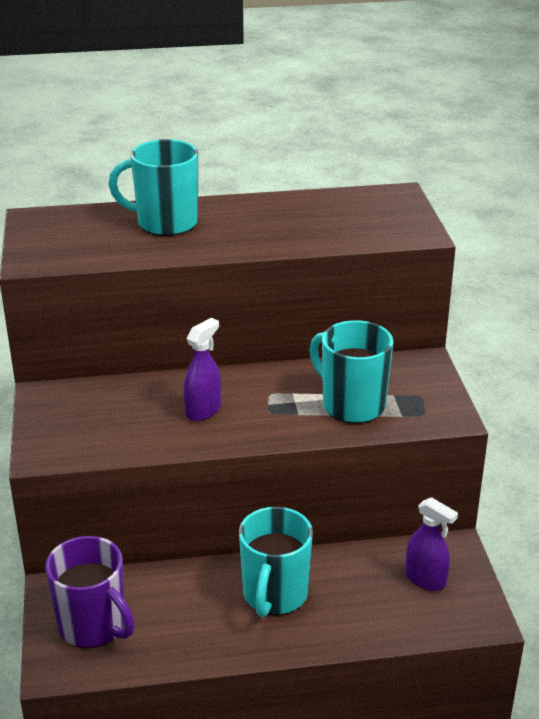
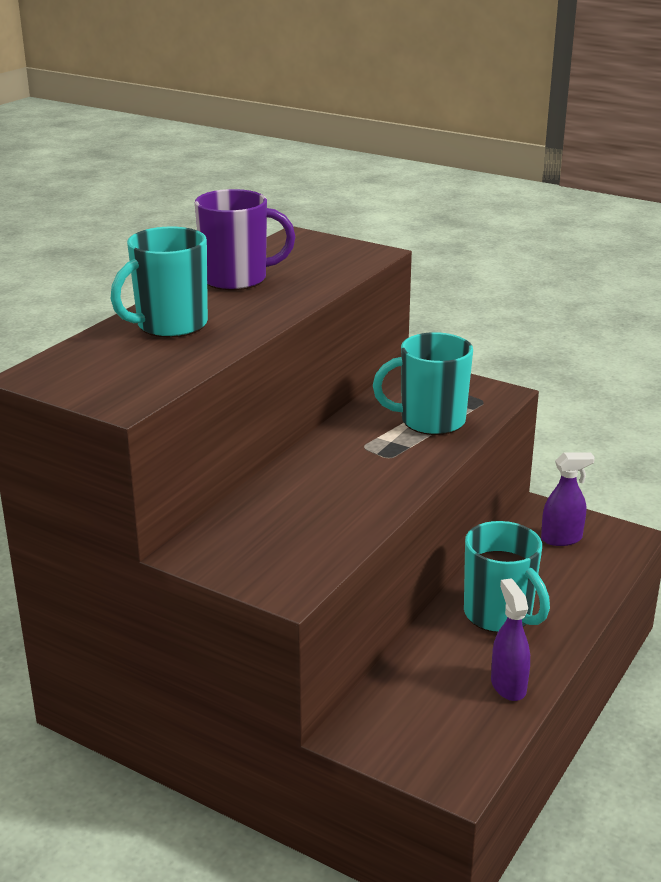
camera: 50 degrees left, 5 degrees down
(93, 626) = (426, 732): purple mug -> purple mug (237, 279)
(203, 410) = (342, 484): purple spray bottle -> purple spray bottle (508, 686)

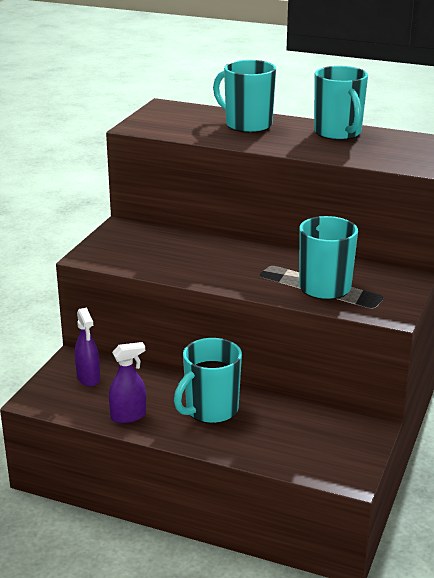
camera: 80 degrees right, 0 degrees up
(237, 279) = (338, 133): purple mug -> turquoise mug
(561, 539) = (330, 439): purple spray bottle -> purple spray bottle (88, 378)

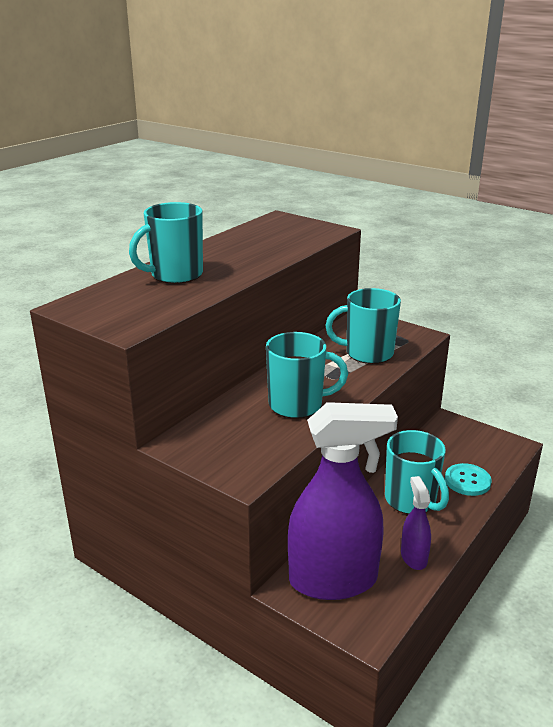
camera: 75 degrees left, 0 degrees up
(88, 378) = (333, 580): purple spray bottle -> purple spray bottle, size x2.22
(260, 444) = (467, 481): none -> turquoise button
(338, 133) = (231, 245): turquoise mug -> turquoise mug (297, 405)

